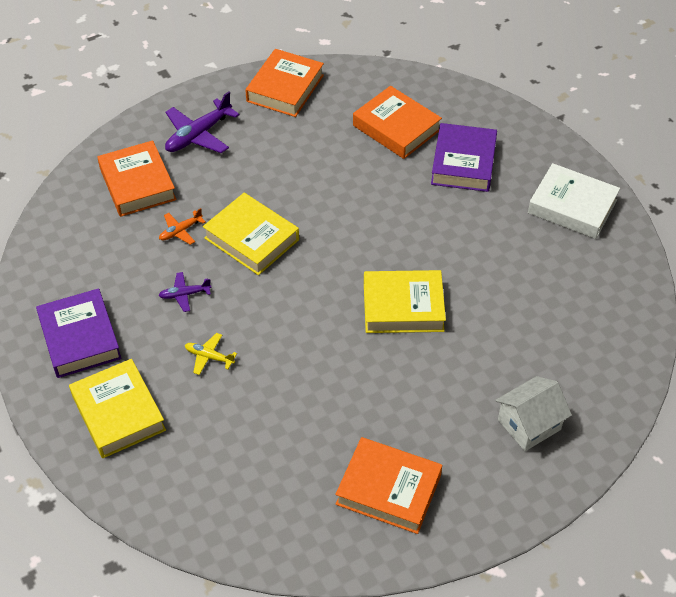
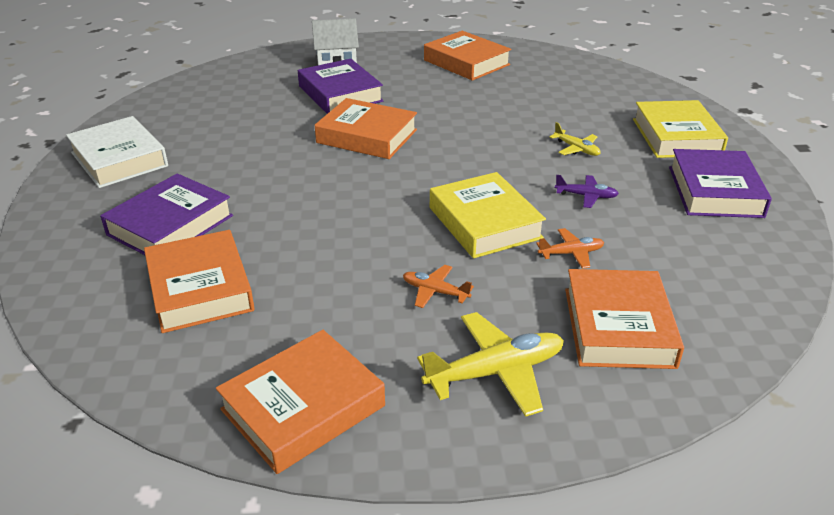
camera: 155 degrees left, 15 degrees down
(198, 135) = (496, 372): purple plane -> yellow plane
(256, 172) = (435, 291): none -> orange plane
(403, 307) = (367, 136): yellow book -> orange book
(478, 366) = (340, 94): none -> purple book

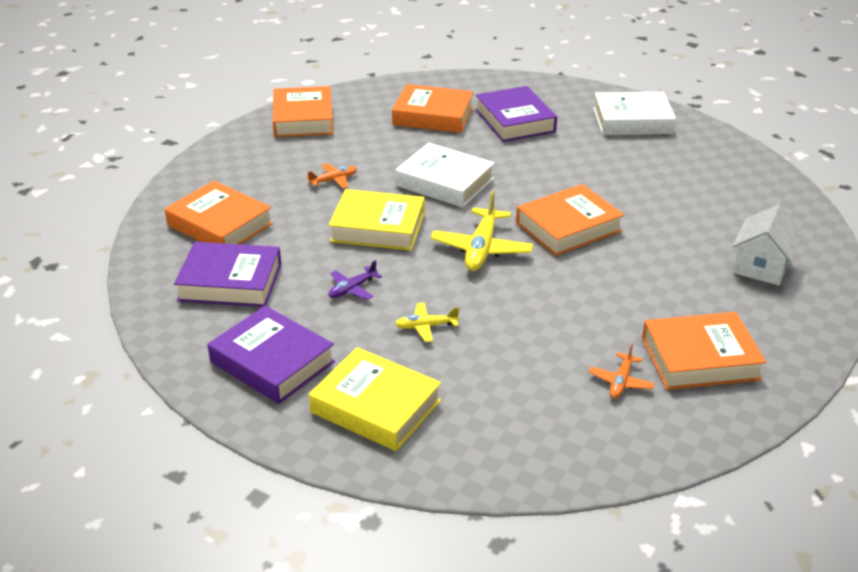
camera: 125 degrees right, 0 degrees up
(340, 94) = (676, 243): purple book -> purple book (230, 282)
(358, 218) = (445, 182): none -> white book
(496, 372) = (249, 172): yellow plane -> yellow plane (481, 249)
(571, 253) = (300, 244): orange plane -> orange plane (620, 382)

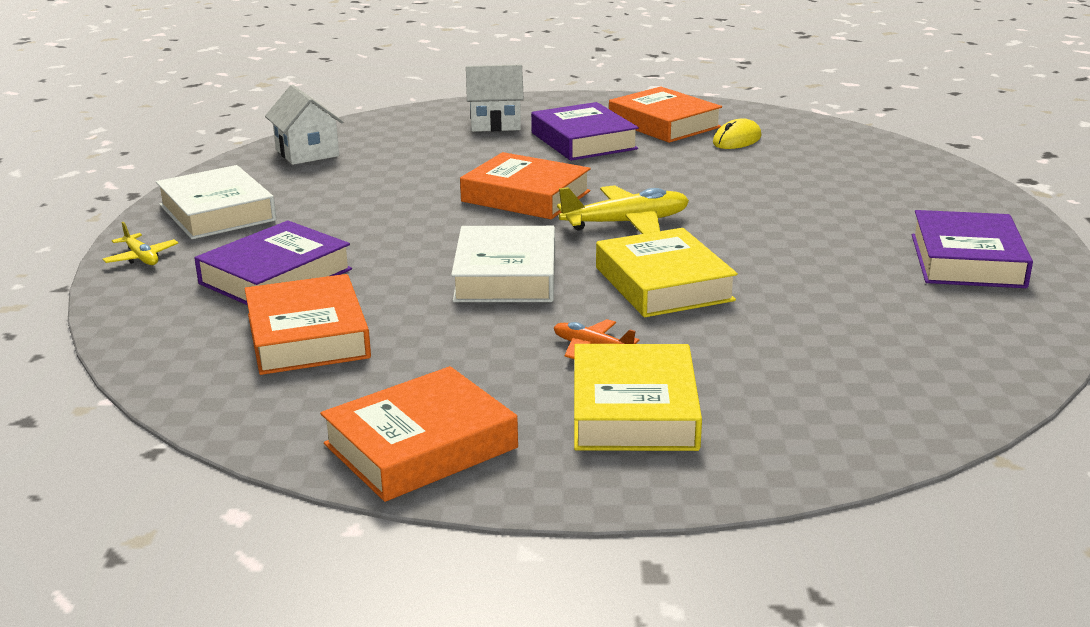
camera: 120 degrees left, 10 degrees down
(220, 224) = (815, 386): orange book -> none
(230, 282) = (905, 329): purple book -> purple book (583, 141)
(352, 289) = (798, 261): purple plane -> none
(376, 406) = (927, 205): yellow book -> yellow book (633, 410)
(426, 326) = (793, 214): yellow plane -> yellow plane (141, 257)
(620, 382) = (737, 140): orange plane -> yellow mouse
(735, 169) = (307, 153): none -> white house

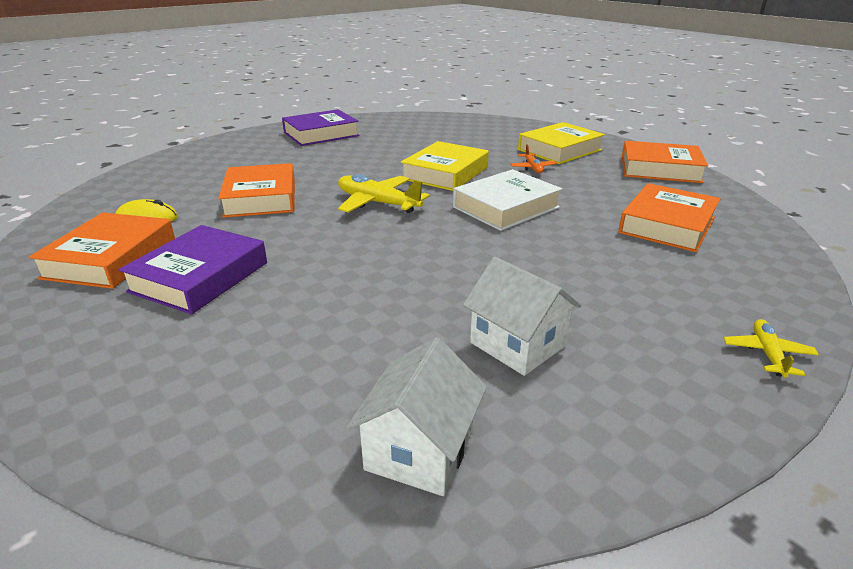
camera: 130 degrees left, 5 degrees up
(217, 212) = (646, 383): white book -> none
(276, 276) = (651, 272): purple book -> none
(495, 123) = (166, 355): white house -> white house (517, 344)
(526, 196) = (375, 249): orange book -> orange book (261, 198)

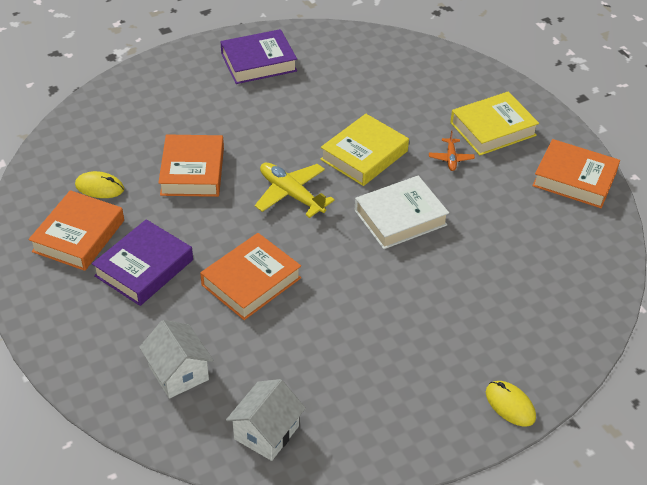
camera: 10 degrees right, 15 degrees up
(517, 344) = (349, 369): white house -> white house (178, 373)
(667, 225) = (527, 264): orange book -> orange book (251, 281)
(767, 354) = (510, 405): yellow plane -> yellow mouse

